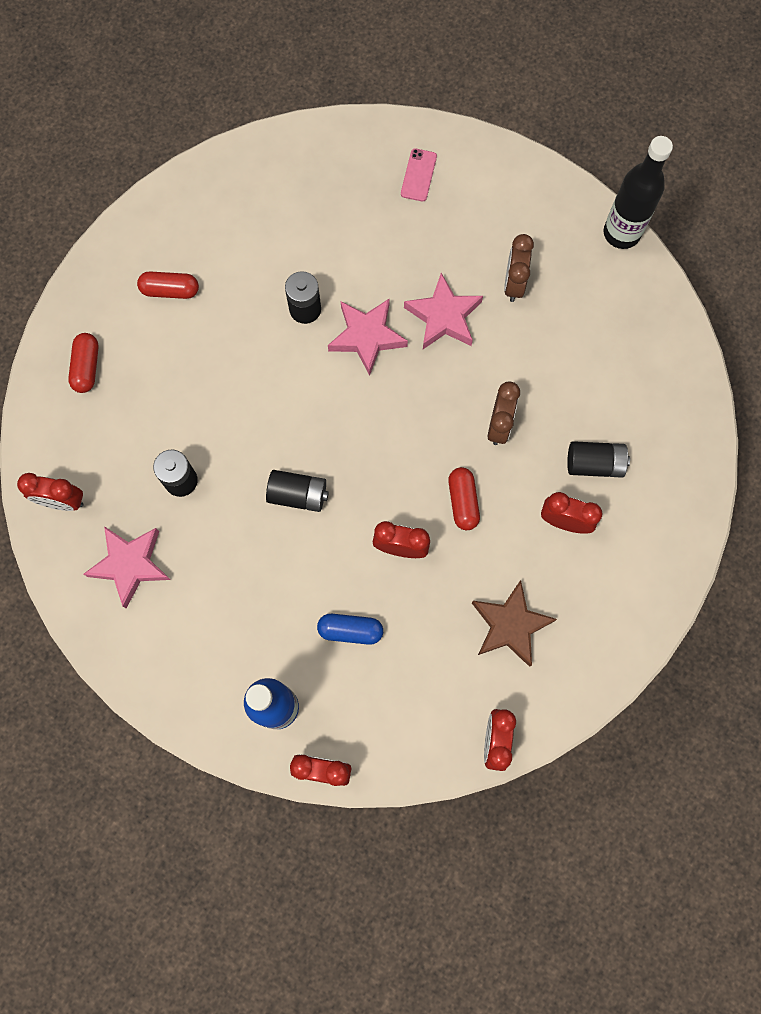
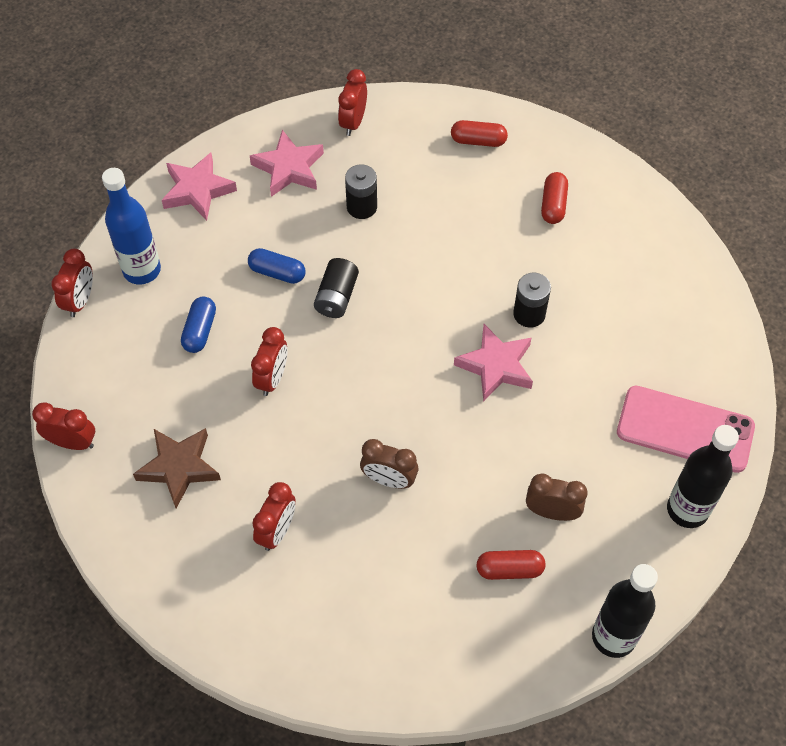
camera: 95 degrees right, 15 degrees down
(271, 559) = (277, 272): none -> blue capsule
(418, 175) = (685, 429): pink phone -> pink phone, size x2.14
(443, 316) = (515, 438): pink star -> pink star (197, 190)
(463, 502) = (311, 437): red capsule -> red capsule (509, 569)
(497, 175) = (687, 509): none -> black bottle
(594, 464) = (336, 569): black battery -> none

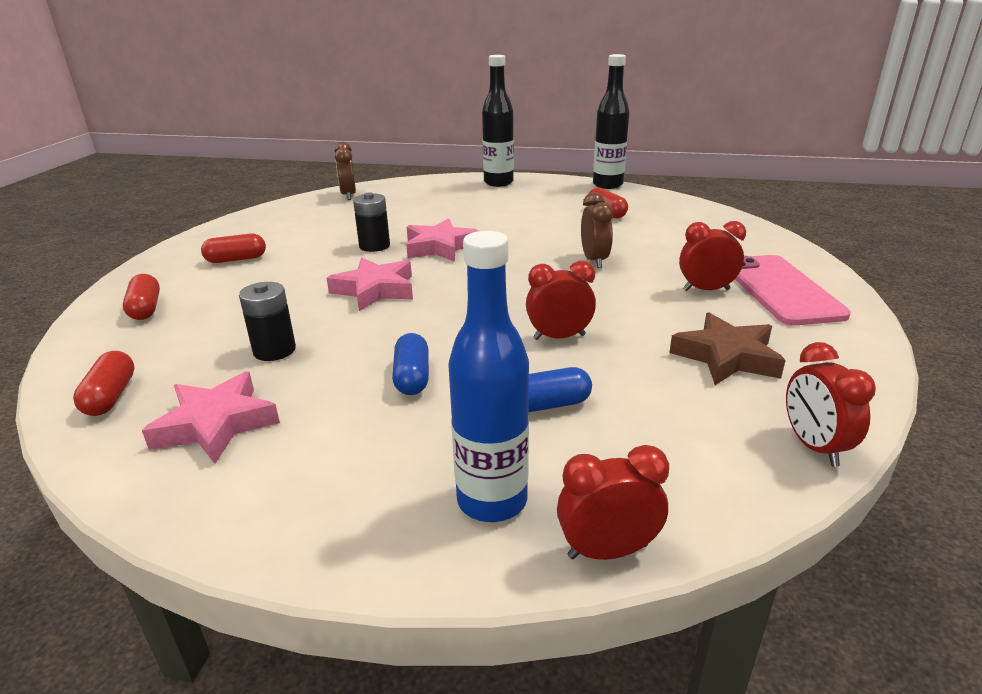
camera: 115 degrees left, 30 degrees down
(197, 190) = (290, 503): pink star -> pink star (375, 290)
(336, 297) = (421, 331): black battery -> none
(353, 122) = (110, 396): red clock -> red capsule
(552, 512) = (547, 210): brown clock -> brown clock (348, 195)
(685, 429) = (438, 191): pink phone -> pink phone (781, 290)

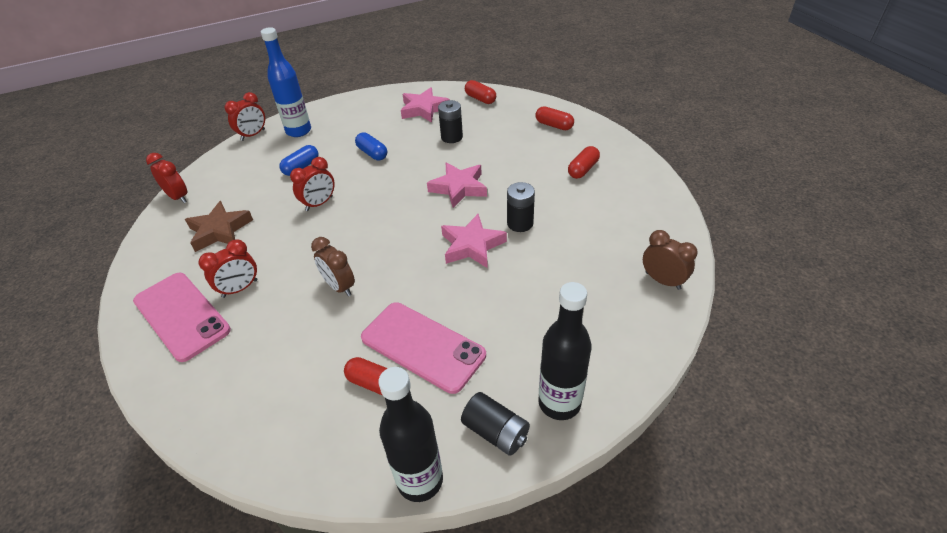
camera: 145 degrees right, 15 degrees up
(547, 185) = (496, 432): none -> black battery
(555, 216) = (422, 346): none -> pink phone

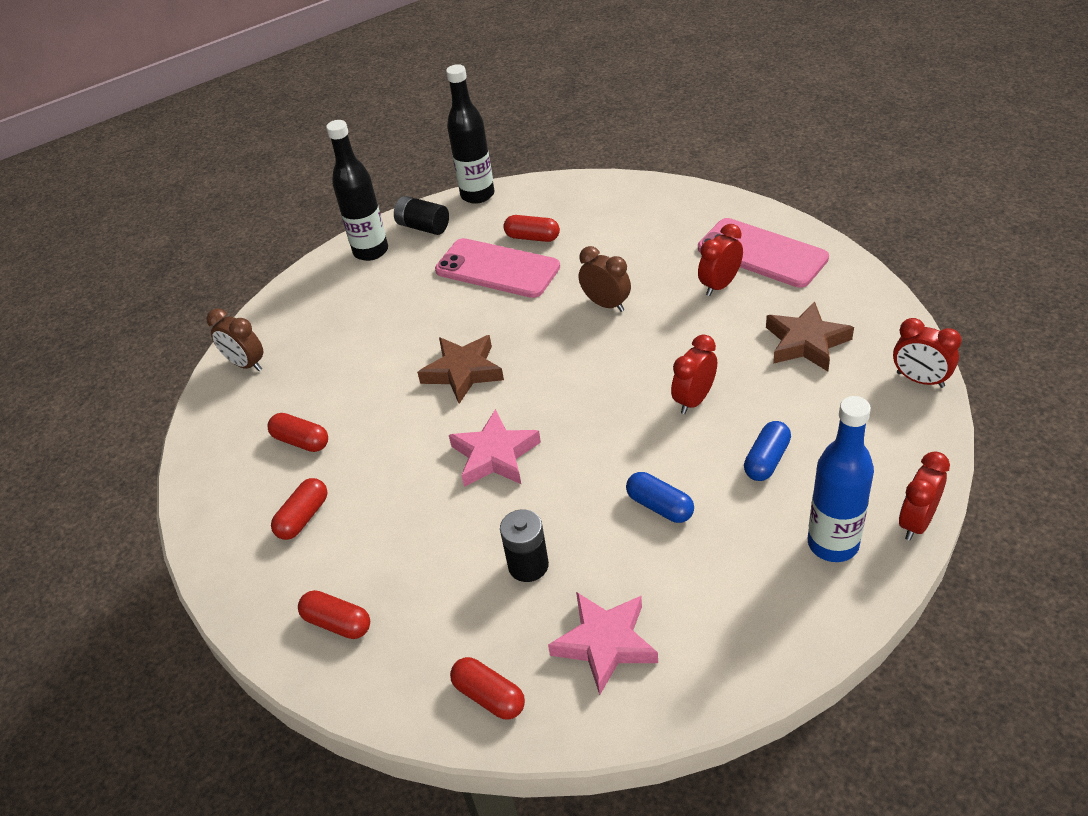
camera: 175 degrees right, 0 degrees up
(472, 245) = (463, 372): pink star -> brown star
(520, 223) = (403, 410): black battery -> none
(595, 212) = (301, 441): none -> red capsule

